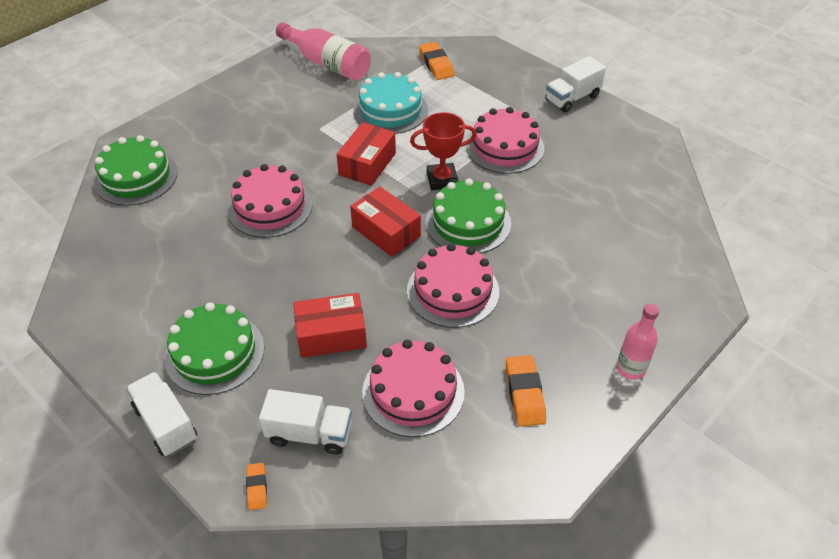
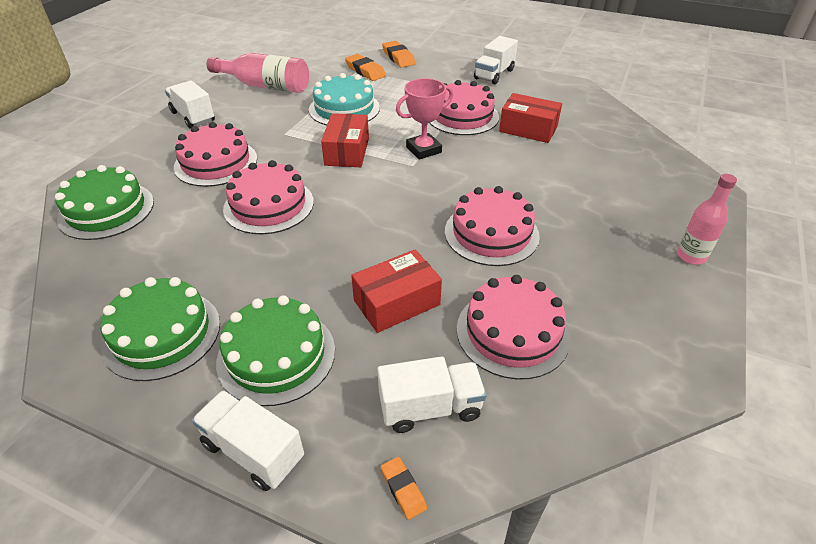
camera: 20 degrees left, 5 degrees down
(244, 147) = (216, 162): none -> pink cake
(245, 88) = (193, 117): none -> white truck
(386, 231) = (397, 200): red box -> red box (528, 129)
(442, 180) = (423, 150): red trophy -> pink trophy
(468, 222) = (468, 177): green cake -> green cake (162, 334)
(524, 393) = (617, 303): orange eraser -> orange eraser (398, 57)

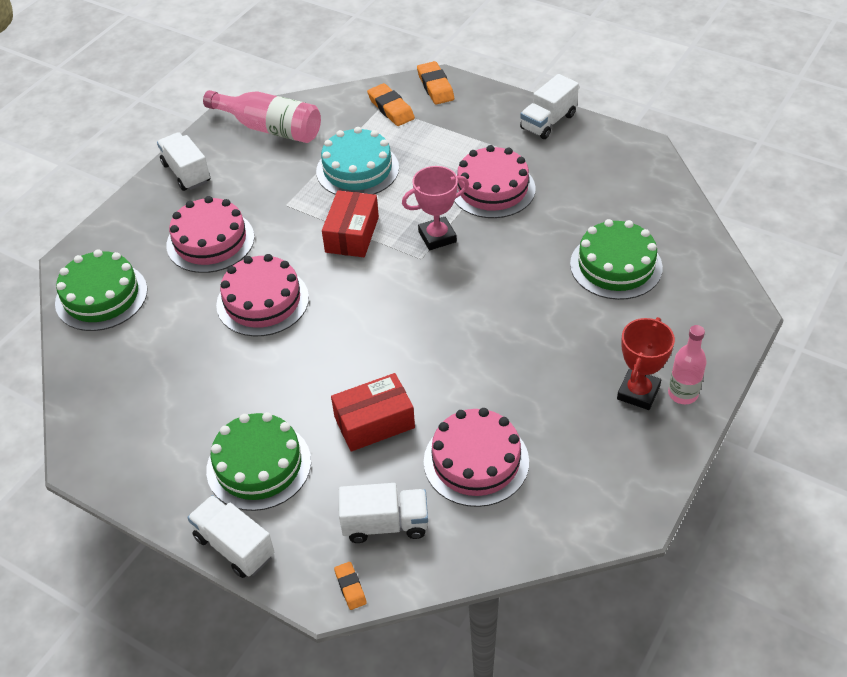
camera: 10 degrees right, 5 degrees up
(162, 334) = (159, 436): green cake -> green cake (616, 266)
(491, 233) = (484, 352): pink cake -> none
(528, 129) = (564, 213): red box -> none
(649, 258) = (638, 392): none -> red trophy

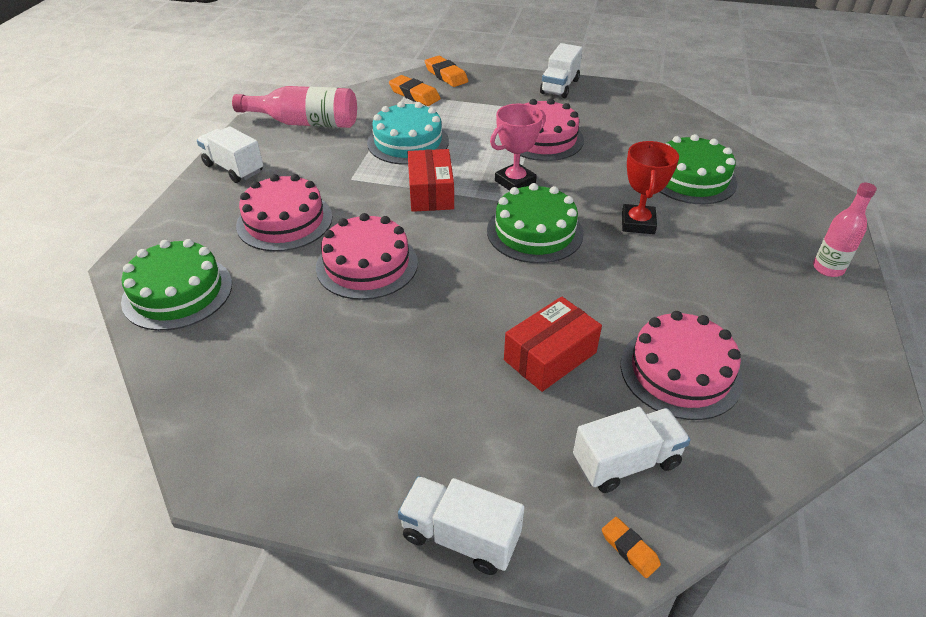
camera: 20 degrees left, 5 degrees down
(259, 465) = (443, 431): green cake -> green cake (534, 232)
(638, 392) = (788, 275): red trophy -> red trophy (638, 223)

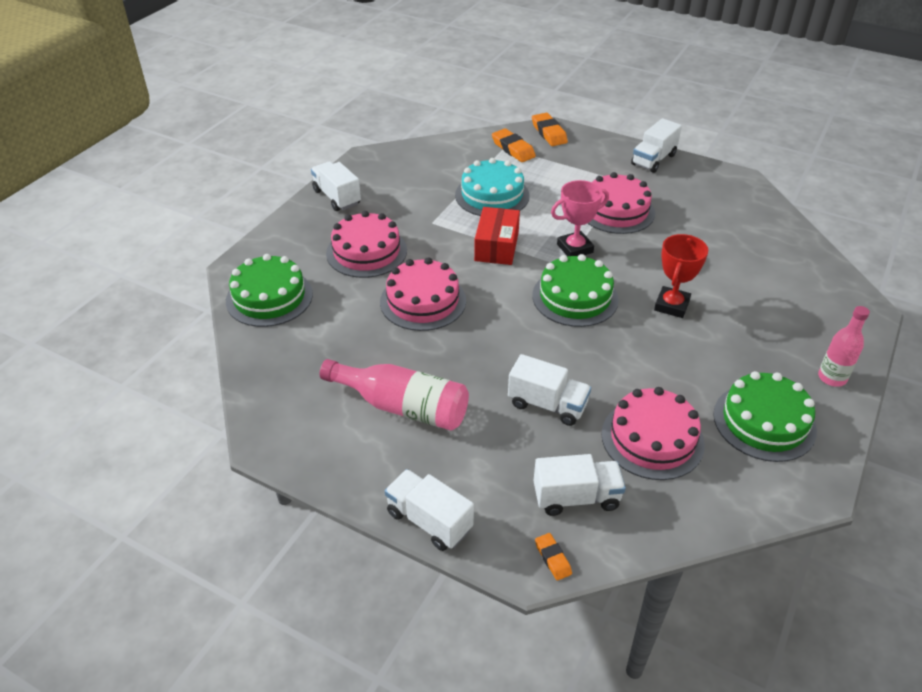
camera: 15 degrees right, 0 degrees up
(305, 123) = (407, 163): pink bottle -> pink bottle (402, 406)
(550, 356) = (547, 405): red box -> white truck
(691, 178) = (742, 271): green cake -> green cake (764, 422)

